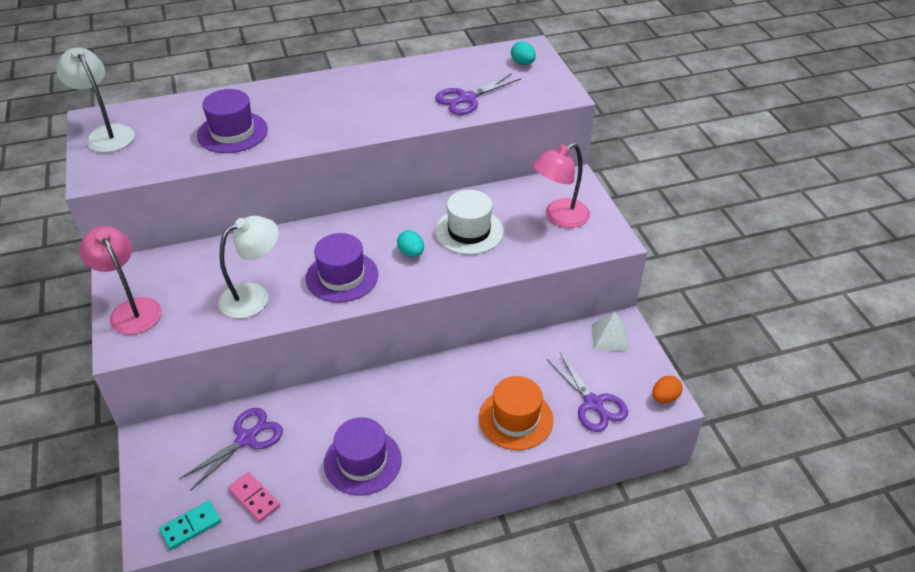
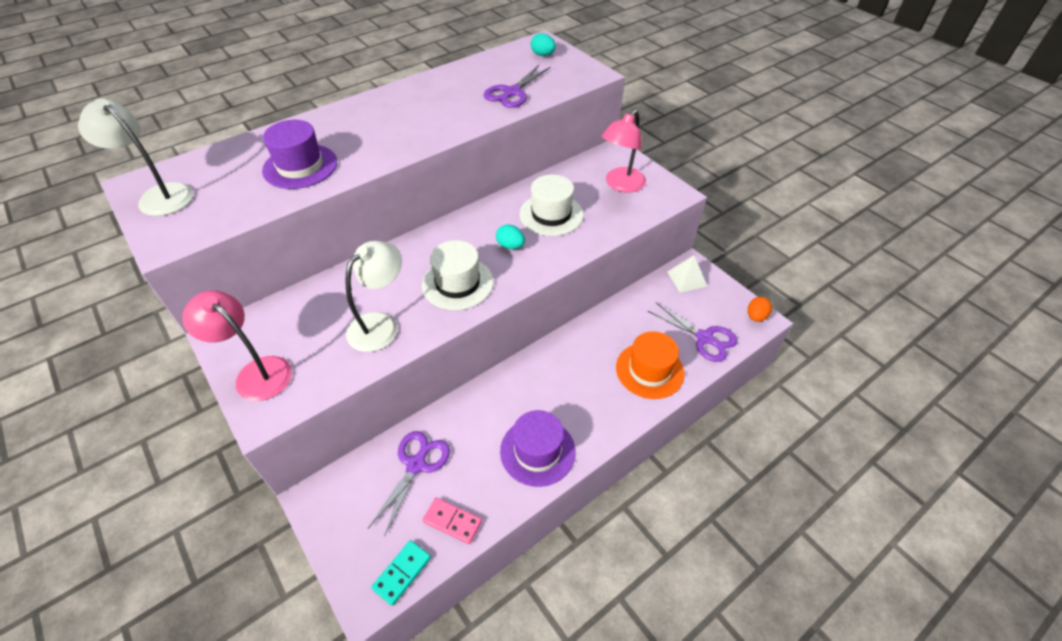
camera: 20 degrees left, 5 degrees up
(342, 276) = (457, 283): purple hat -> white hat

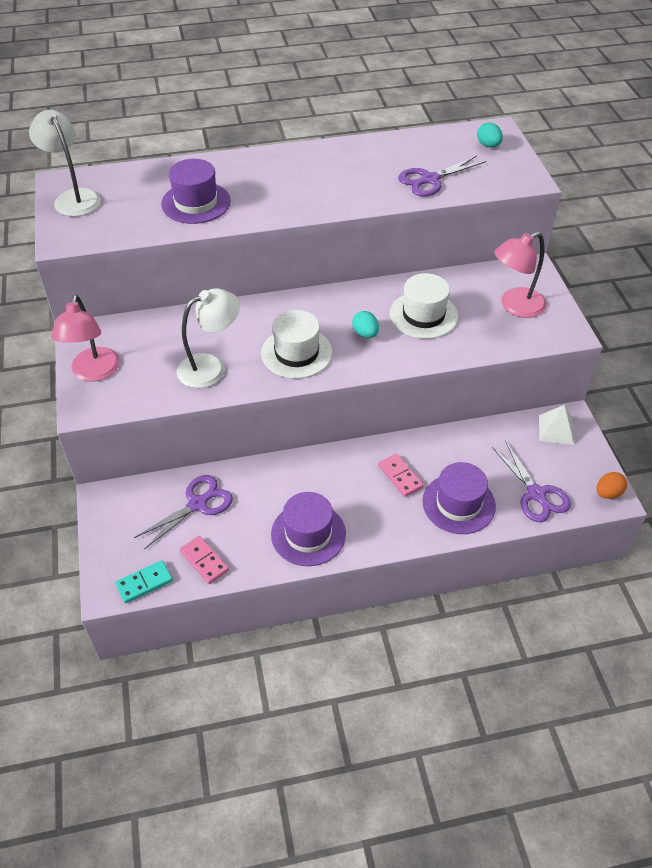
camera: 25 degrees right, 0 degrees up
(256, 372) = (94, 372): pink lamp -> pink lamp turned 150 degrees counterclockwise
(588, 364) = (400, 476): none -> pink domino
(649, 370) = (458, 504): orange hat -> purple hat

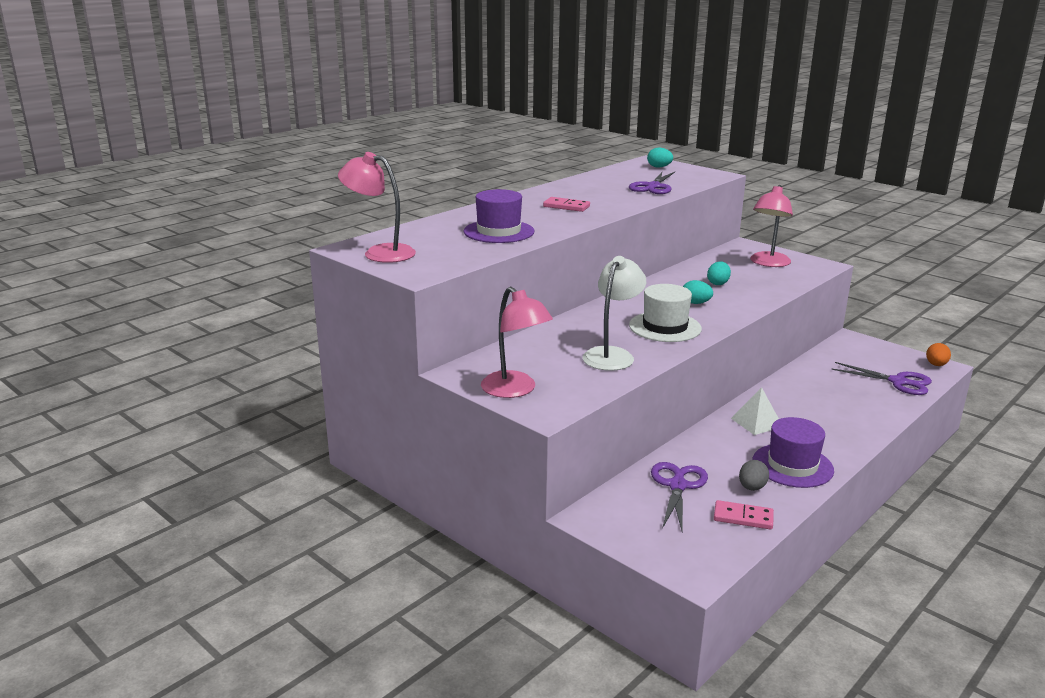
camera: 35 degrees left, 25 degrees down
(73, 198) = (380, 253): white lamp -> pink lamp
(144, 583) = (718, 555): turquoise domino -> none
(248, 537) = (752, 488): none -> grey egg
(400, 476) = (799, 407): pink domino -> pink domino (566, 206)
(423, 315) = (718, 283): white hat -> turquoise egg
(458, 504) = (861, 406): purple hat -> none
(556, 429) = (853, 347): white pyramid -> white pyramid (756, 422)

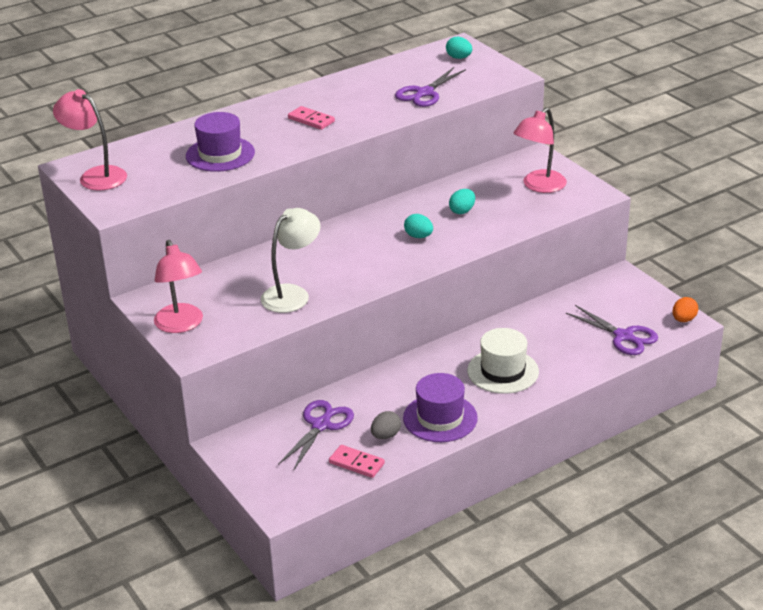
camera: 15 degrees right, 10 degrees up
(665, 327) = (365, 265): white hat -> white hat (503, 371)
(756, 422) = (442, 367): white pyramid -> none

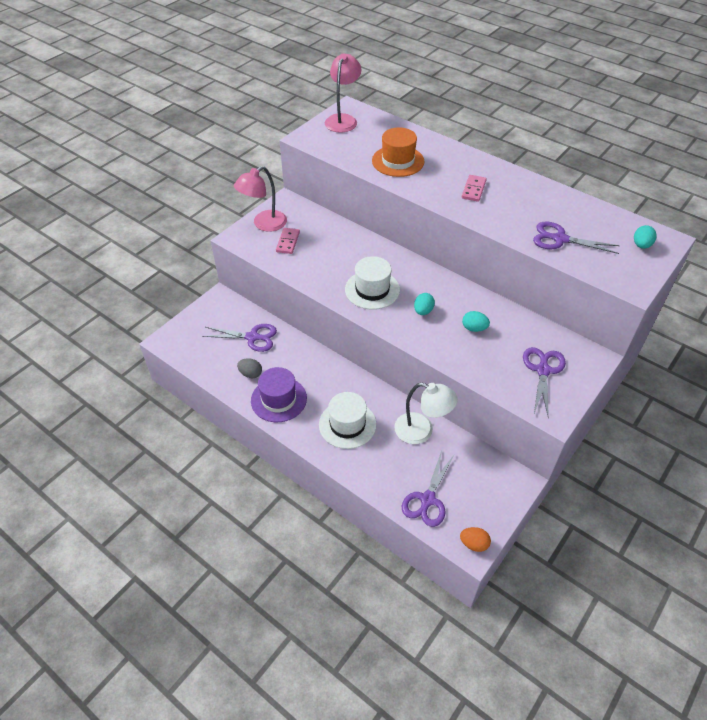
camera: 70 degrees right, 15 degrees up
(220, 154) = (398, 161): purple hat -> orange hat
(292, 294) = (318, 264): white lamp -> white lamp (422, 431)
(356, 463) = (218, 366): pink domino -> pink domino (288, 242)
(363, 263) = (372, 290): none -> white hat
(539, 186) = (543, 370): pink lamp -> purple scissors

